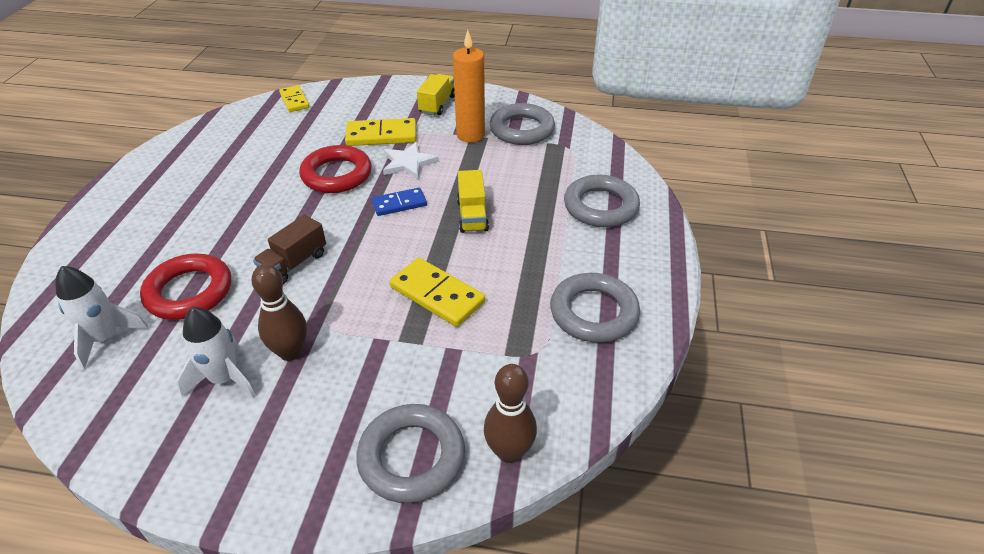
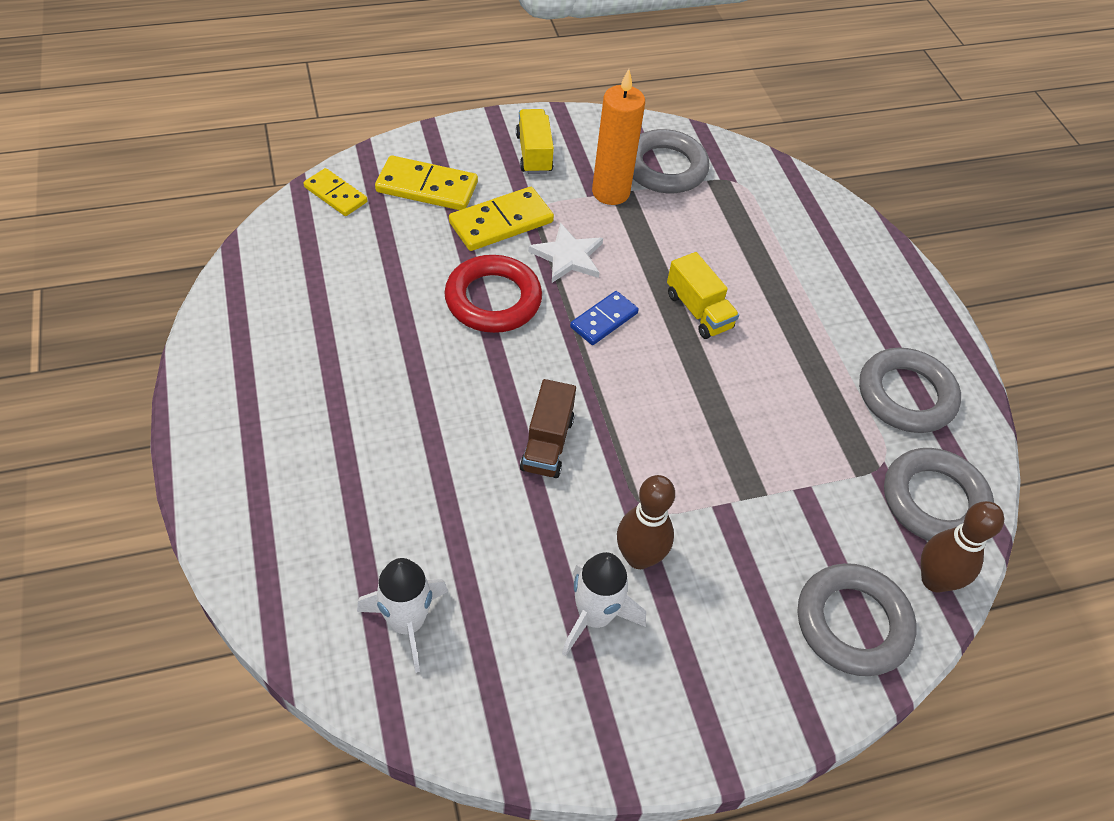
camera: 30 degrees left, 10 degrees up
(189, 292) = (453, 525): red ring -> none
(437, 294) = (738, 428): yellow domino -> yellow domino (427, 187)
(600, 206) = (825, 256): grey ring -> grey ring (934, 501)

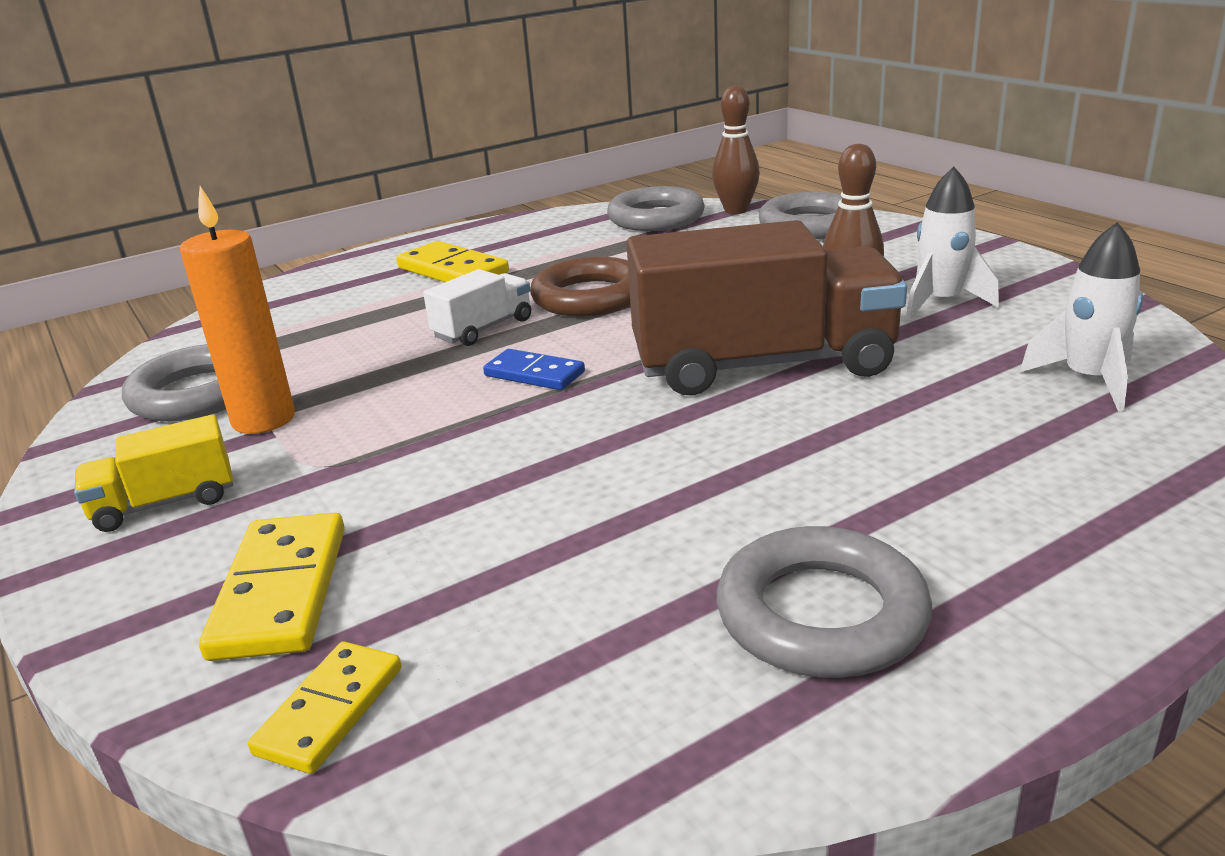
camera: 100 degrees left, 25 degrees down
(493, 299) = (544, 454): red ring -> none
(501, 222) = (362, 489): yellow domino -> yellow domino (453, 271)
(547, 443) = (762, 364): brown truck -> brown truck, size x2.15
(568, 256) = (421, 420): white star -> none
(698, 311) = (483, 329): yellow truck -> white truck
(732, 387) = (590, 297): none -> brown ring
(906, 395) = (542, 237): grey ring -> grey ring (821, 614)

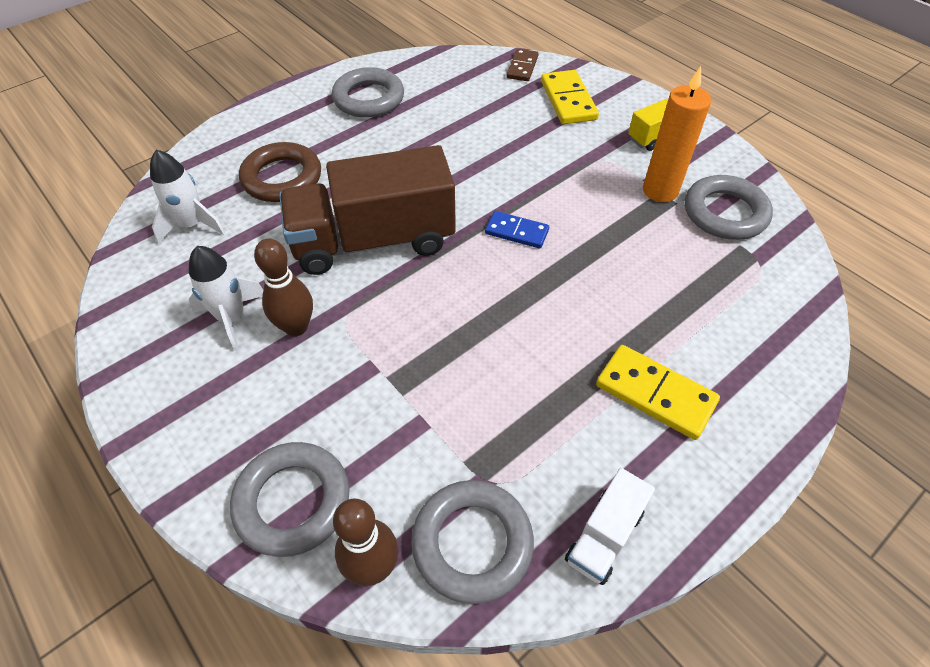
camera: 170 degrees right, 25 degrees up
(330, 710) = (522, 67): yellow domino -> brown domino
(483, 329) = (575, 286): white truck -> white truck (604, 536)
(590, 297) = (506, 335): brown ring -> brown ring (282, 178)

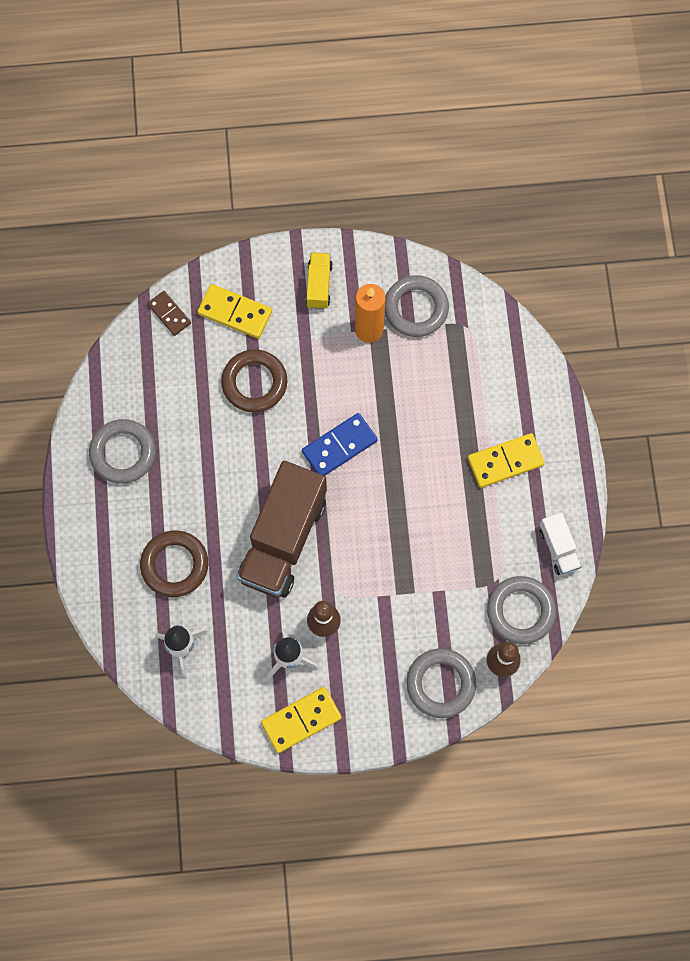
camera: 55 degrees left, 20 degrees up
(155, 370) = (301, 720): none -> yellow domino
(516, 232) = (339, 446): blue domino -> blue domino, size x1.54
(517, 142) = (254, 383): none -> brown ring

